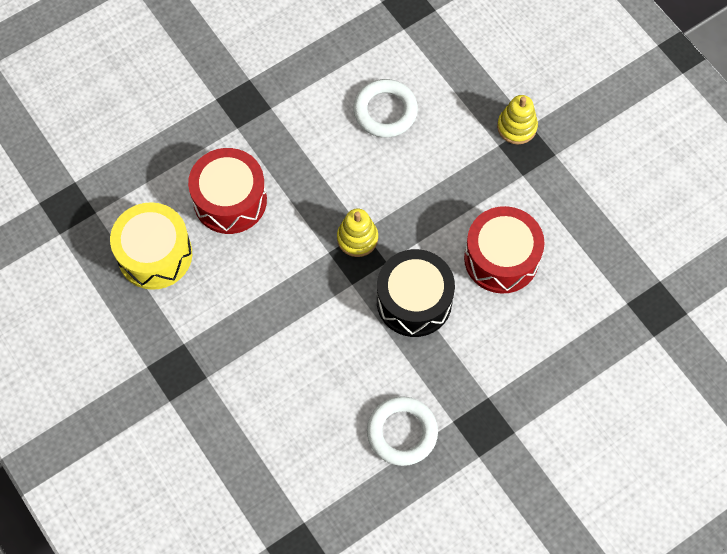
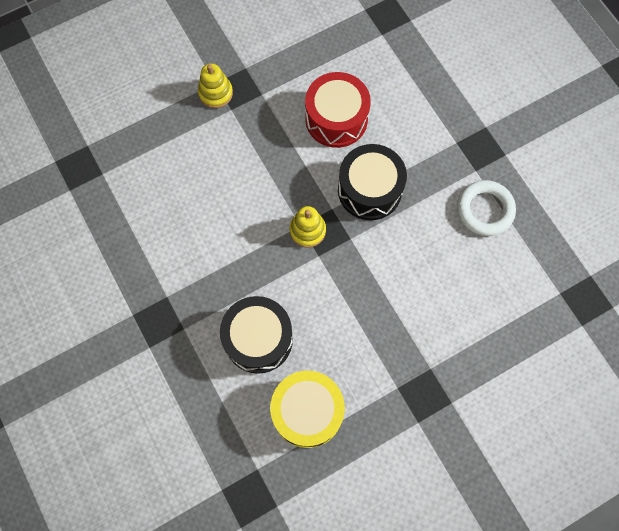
camera: 85 degrees left, 5 degrees up
(230, 200) = (258, 339): red drum -> black drum
(385, 111) = (185, 197): white ring -> none

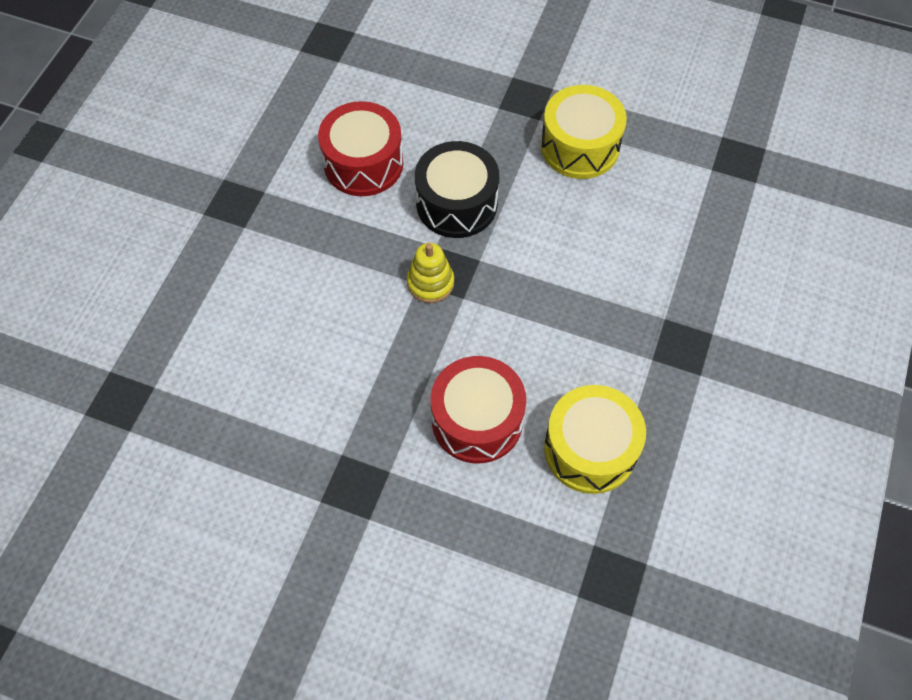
camera: 40 degrees left, 10 degrees down
(215, 93) = (213, 223): yellow stacking toy -> none
(258, 339) = (477, 420): black drum -> red drum
(484, 210) = (580, 147): white ring -> yellow drum

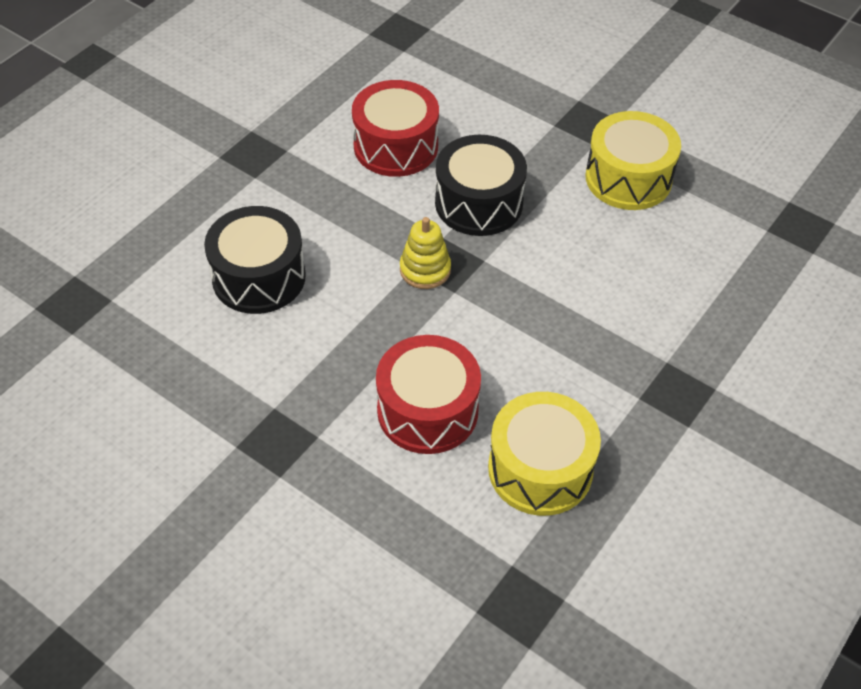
camera: 15 degrees right, 10 degrees down
(283, 328) = (259, 277): none -> black drum

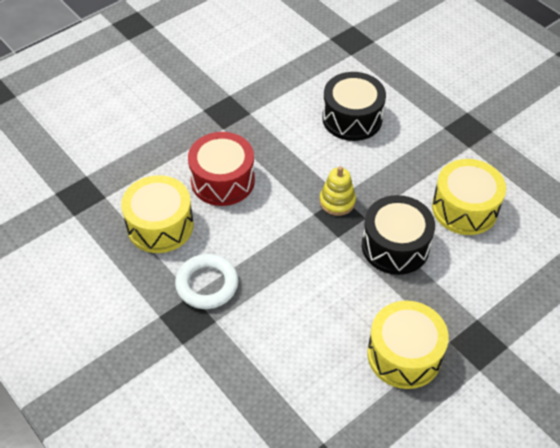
camera: 105 degrees right, 0 degrees up
(396, 146) = (464, 208): red drum -> yellow drum
(616, 384) = (207, 284): none -> white ring

